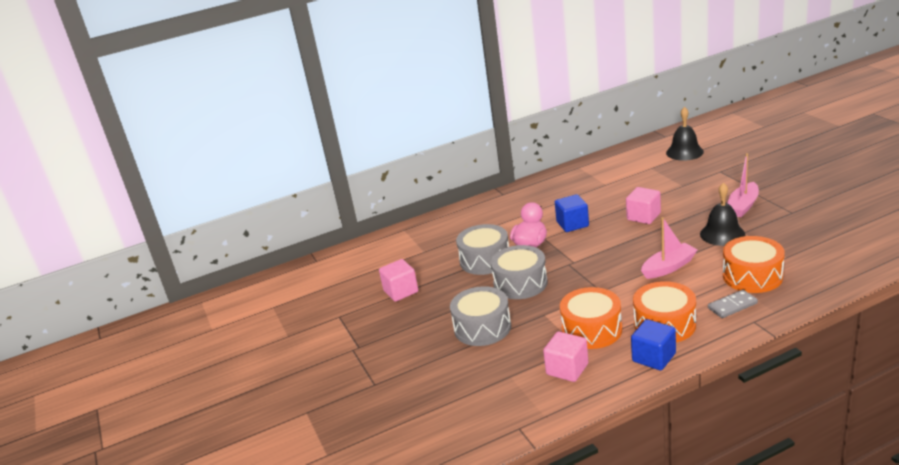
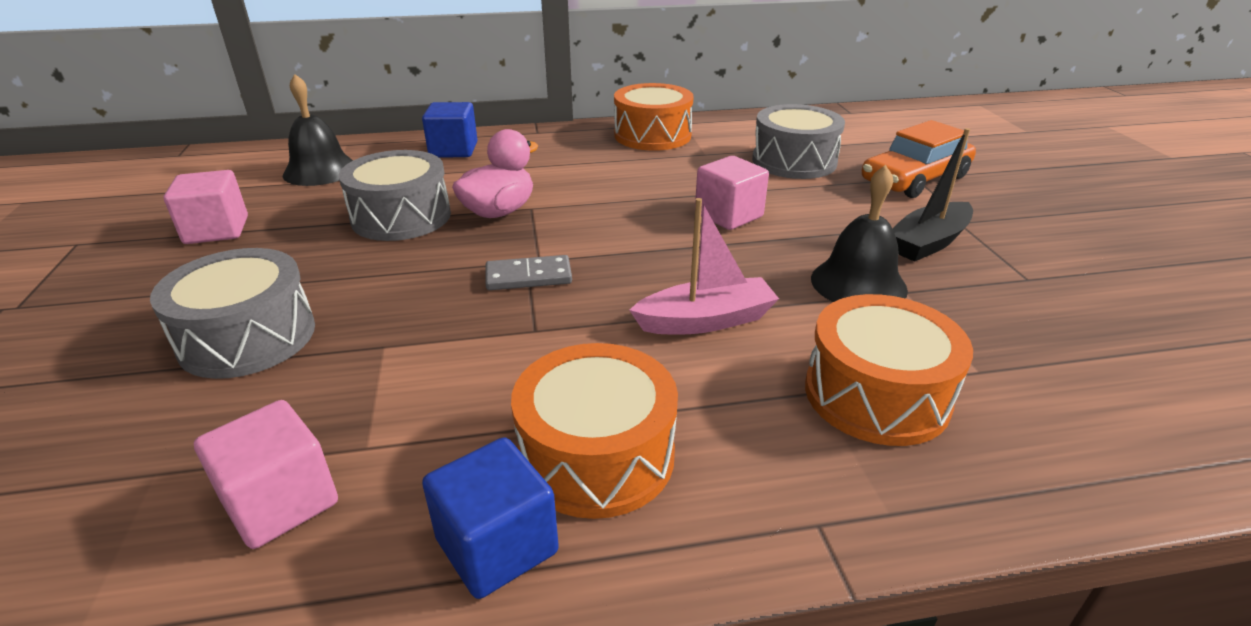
camera: 10 degrees right, 5 degrees up
(520, 283) = (410, 272): grey drum -> grey drum (794, 161)
(572, 224) = (598, 197): blue cube -> blue cube (453, 150)
(592, 330) = (434, 414): orange drum -> orange drum (652, 135)
(684, 152) = (868, 138): black bell -> black bell (320, 170)
(720, 172) = (914, 179): none -> orange car
(732, 306) = (787, 458): grey domino -> grey domino (528, 276)
(743, 206) = (928, 242): pink boat -> black boat

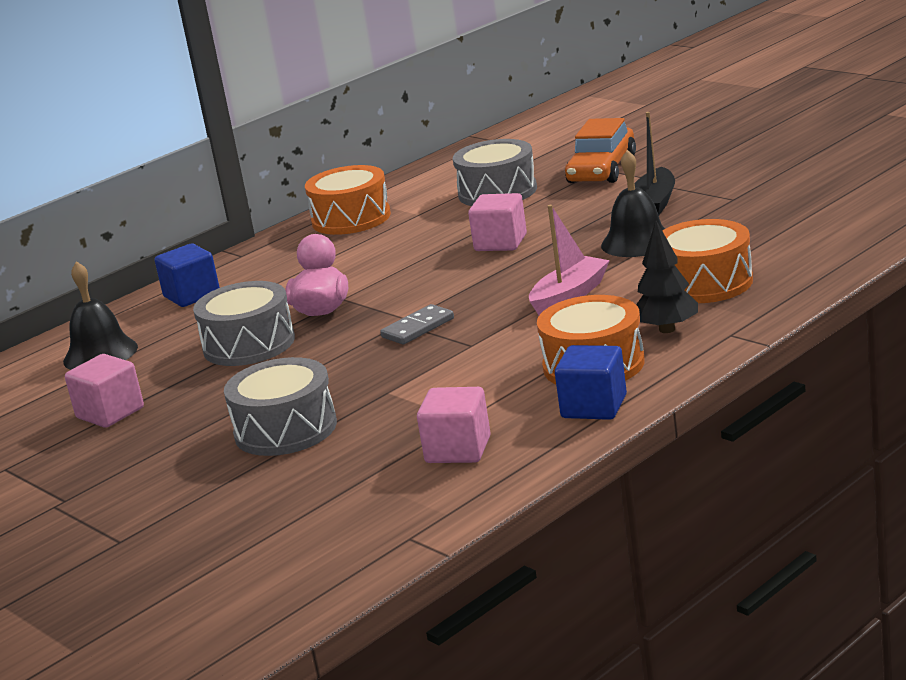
camera: 30 degrees left, 10 degrees down
(747, 451) = (667, 329): none -> black tree

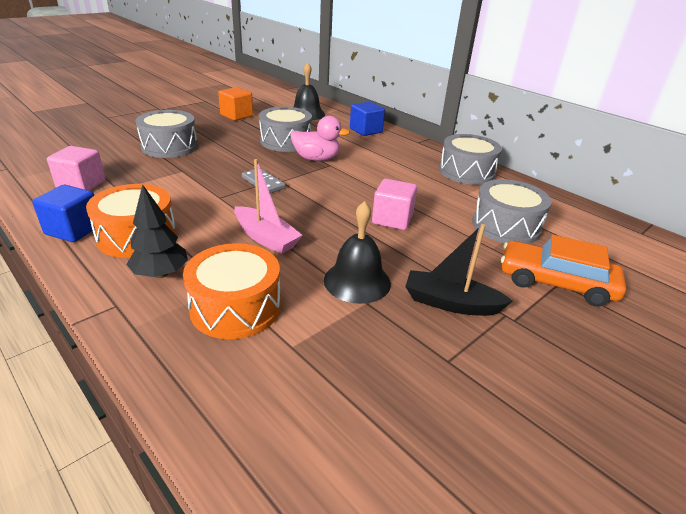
camera: 85 degrees right, 10 degrees up
(110, 413) = (236, 115): pink cube -> orange cube
(351, 218) = (466, 172): orange drum -> grey drum

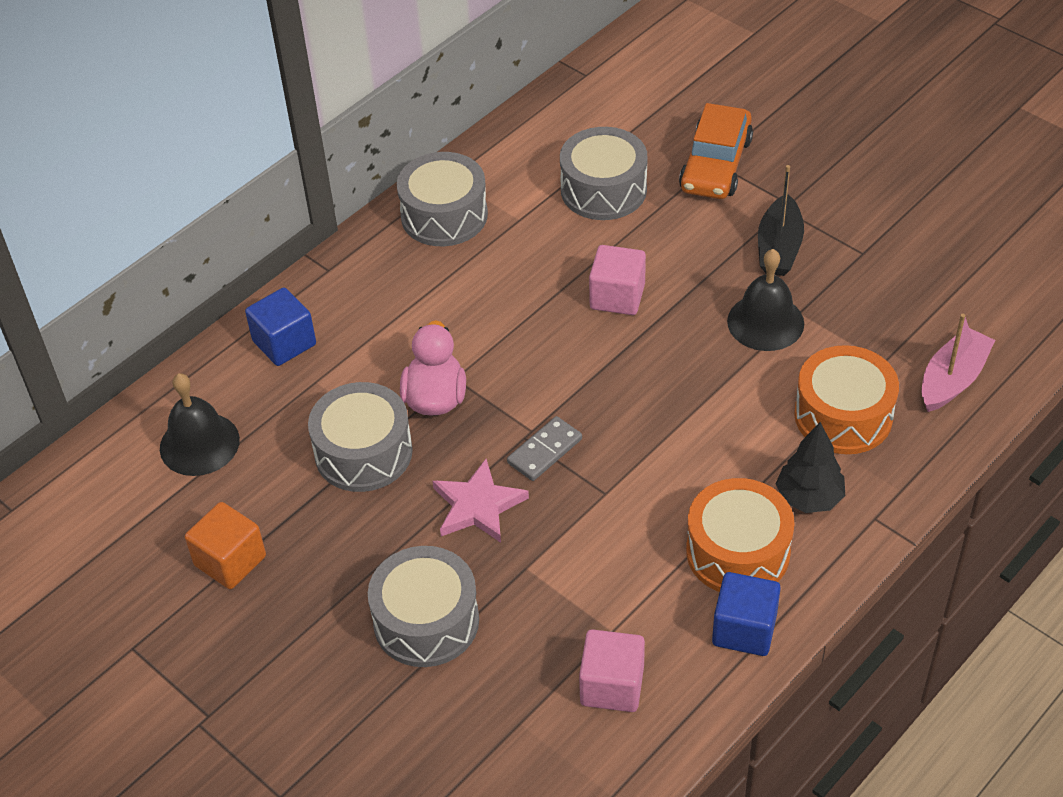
camera: 90 degrees left, 15 degrees up
(234, 163) = (478, 506): none -> pink star
(265, 238) = (701, 417): pink boat -> pink boat (952, 379)

